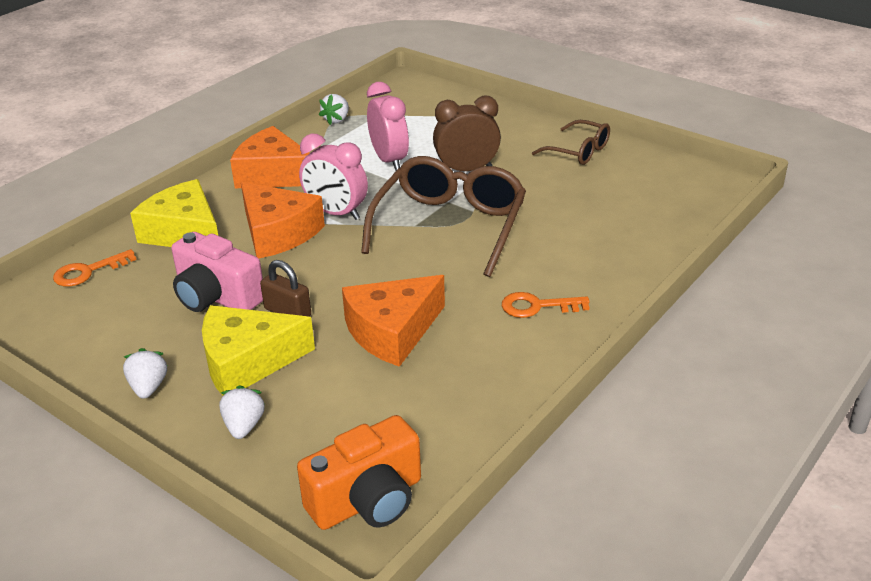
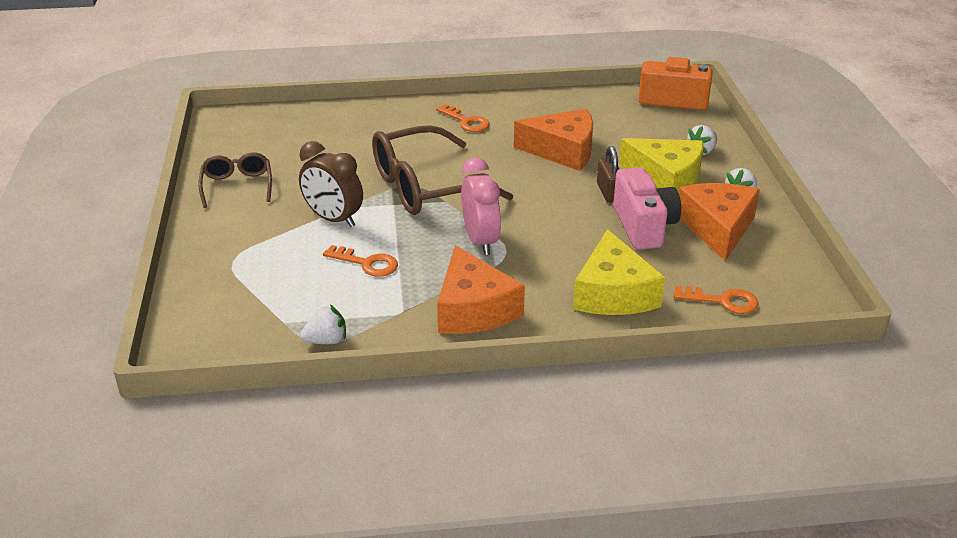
camera: 135 degrees left, 0 degrees up
(278, 233) = (543, 250): orange cheese -> orange cheese (717, 228)
(389, 160) = (367, 263): pink clock -> orange key

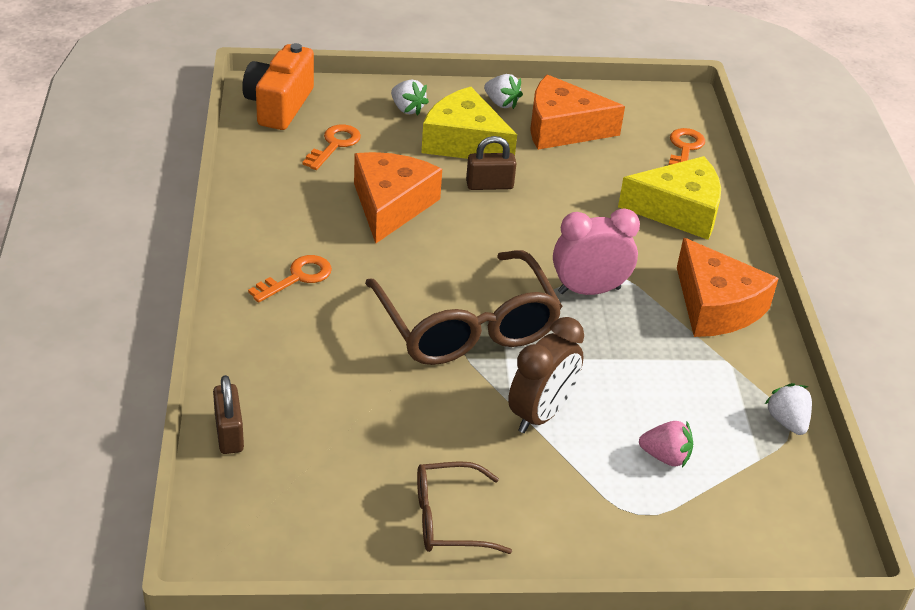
camera: 90 degrees left, 5 degrees up
(288, 274) = (665, 457): none -> pink strawberry
(315, 112) = (229, 433): none -> brown padlock
(367, 263) = (638, 385): orange key -> orange key (334, 145)
(474, 309) = (716, 306): orange cheese -> orange cheese turned 75 degrees clockwise
(644, 226) = (559, 173): pink camera -> none
(666, 179) = (464, 142): yellow cheese -> yellow cheese turned 90 degrees counterclockwise

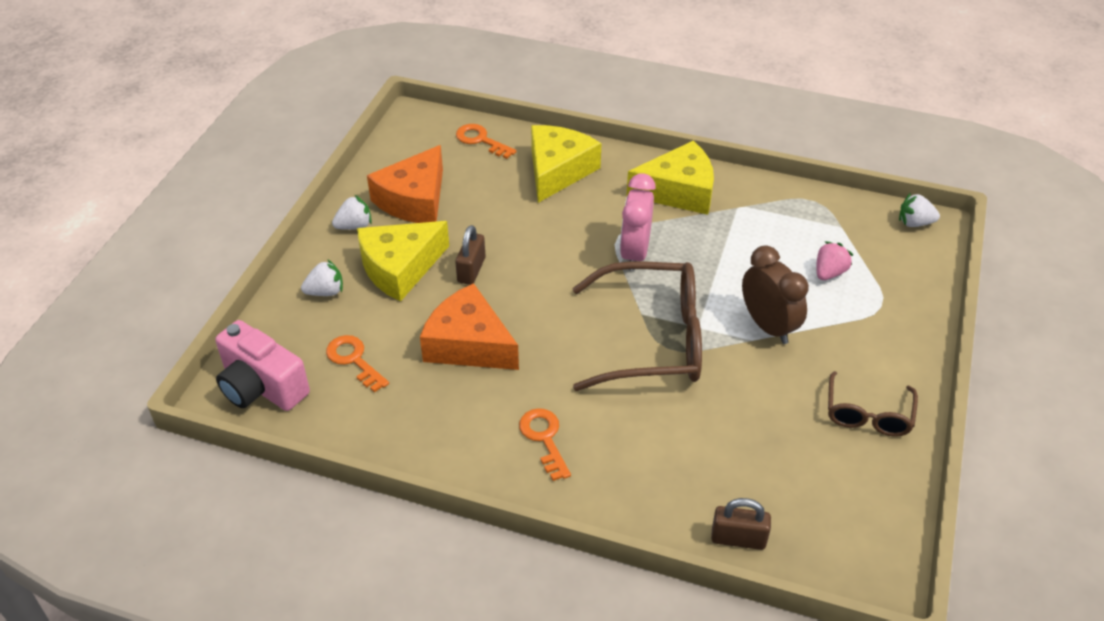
camera: 65 degrees left, 5 degrees up
(279, 105) = (261, 387): orange camera -> pink camera
(716, 306) = (678, 191): orange cheese -> yellow cheese
(787, 421) = (809, 200): white strawberry -> white strawberry (914, 223)

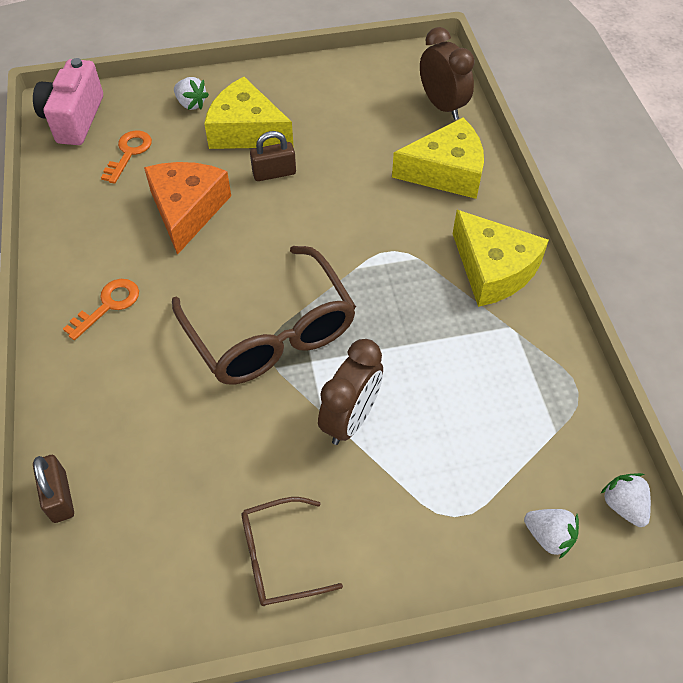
camera: 60 degrees right, 10 degrees up
(354, 226) = (275, 84): white strawberry -> white strawberry (548, 536)
(414, 200) = (332, 102): orange cheese -> none
(481, 140) = (442, 106): orange key -> brown clock
(634, 253) = (377, 272): pink clock -> none
(829, 273) = (471, 446): pink strawberry -> none

